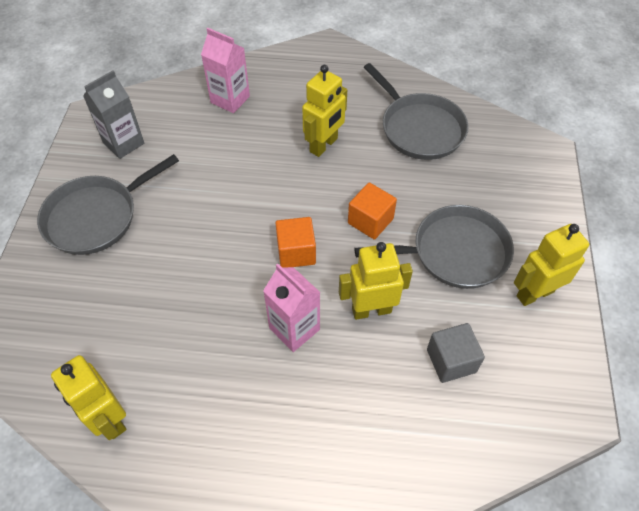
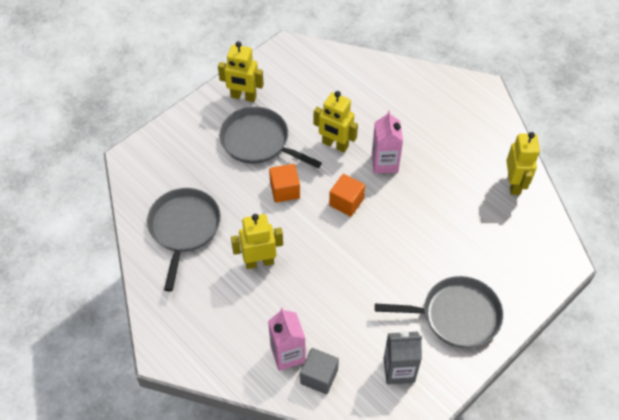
camera: 140 degrees left, 0 degrees up
(451, 361) = (320, 98): grey cube -> grey cube (319, 376)

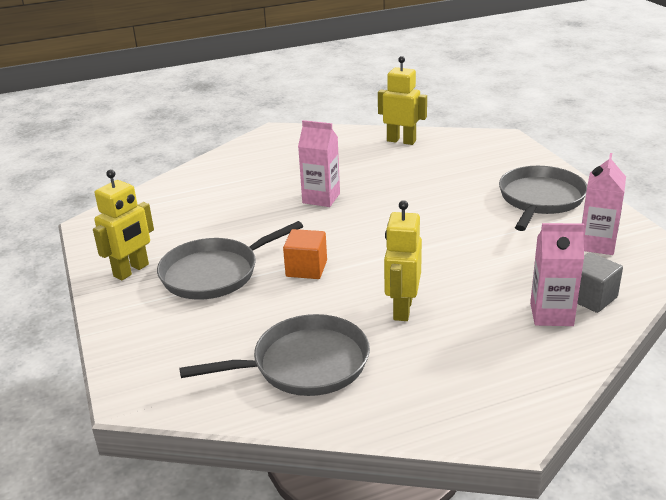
camera: 65 degrees left, 25 degrees down
(184, 228) = (305, 364): grey pan -> grey pan turned 135 degrees clockwise
(335, 145) = (269, 222): yellow robot -> none
(346, 202) = (356, 231): orange cube -> none
(399, 370) = (597, 244): grey carton -> pink carton

